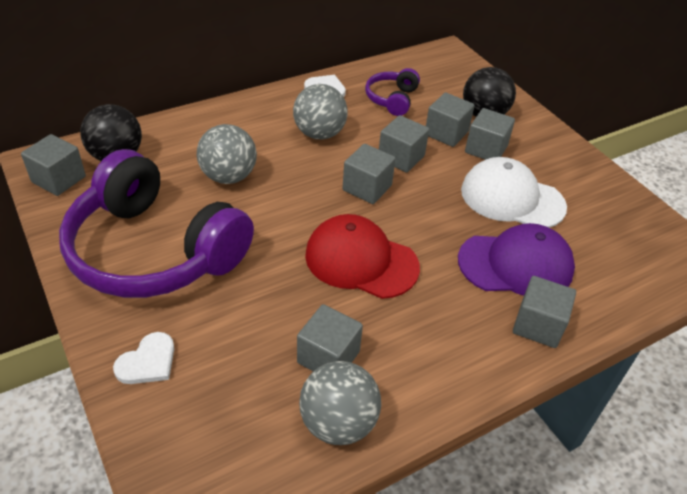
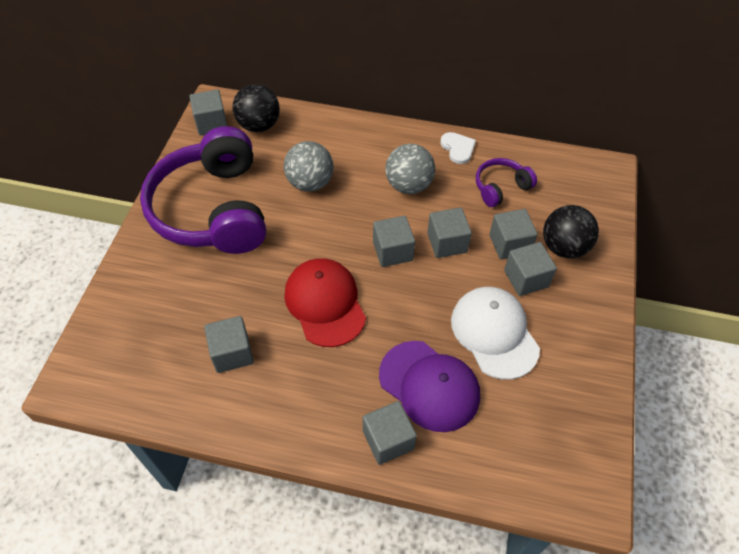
camera: 45 degrees right, 10 degrees up
(148, 362) = (139, 280): white heart -> none
(338, 423) = (192, 397): grey ball -> none

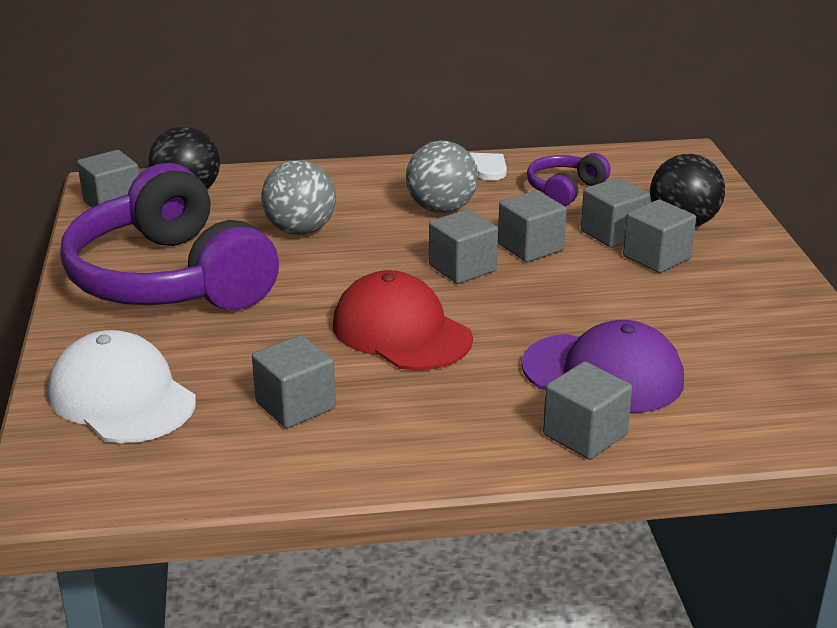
camera: 20 degrees left, 25 degrees down
(494, 333) = (653, 310): white cap -> white cap (122, 397)

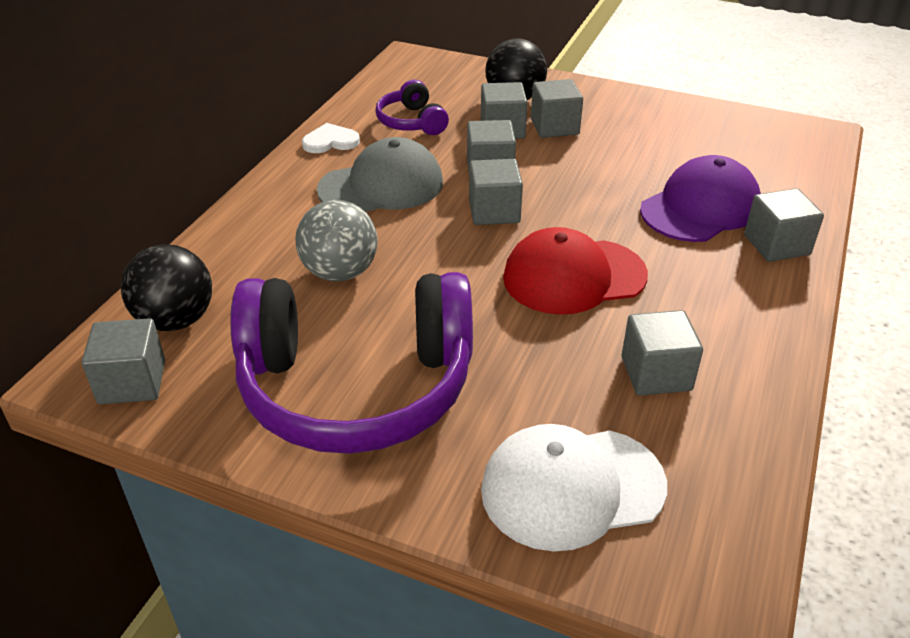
camera: 60 degrees left, 10 degrees up
(441, 209) = (381, 186): grey ball -> grey cap

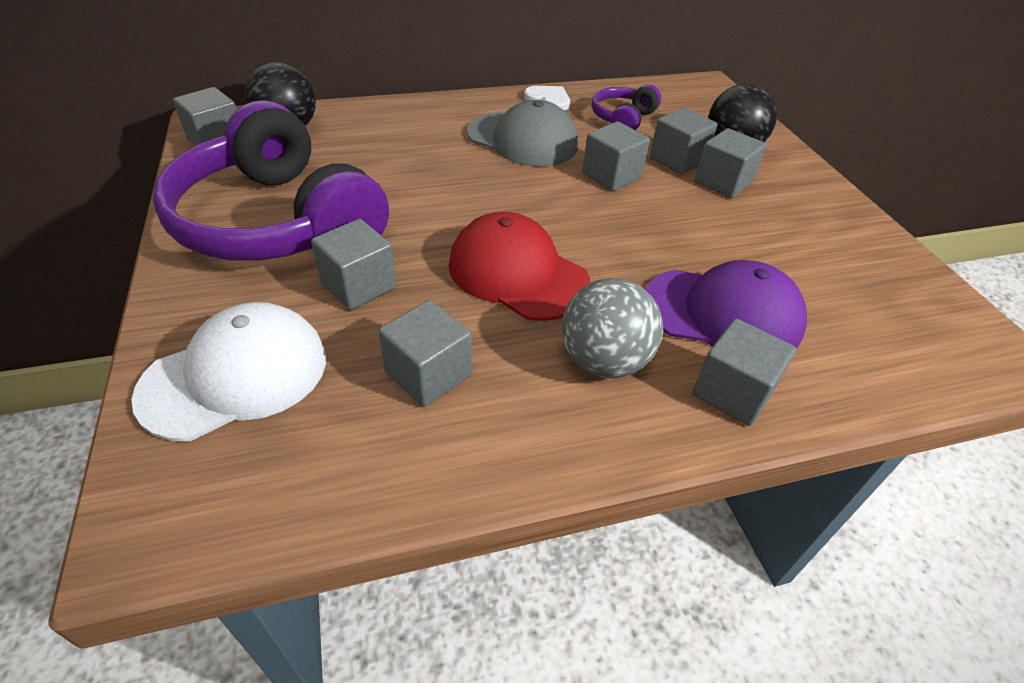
camera: 50 degrees right, 5 degrees up
(340, 272) = (399, 165): grey ball -> grey ball (604, 361)
(494, 211) = (557, 199): grey cube -> grey cube (359, 285)
(572, 487) = (236, 376): white cap -> white cap turned 105 degrees clockwise

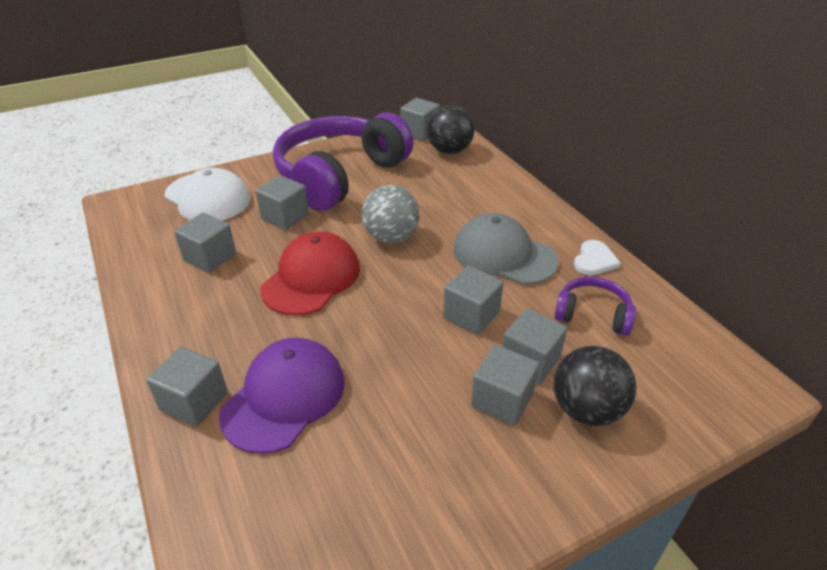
camera: 80 degrees right, 5 degrees down
(523, 139) = (504, 255): grey cap -> grey cap turned 105 degrees clockwise
(604, 361) = (224, 330): grey ball -> grey ball (391, 237)
(723, 313) = (284, 397): purple cap -> purple cap turned 150 degrees counterclockwise

